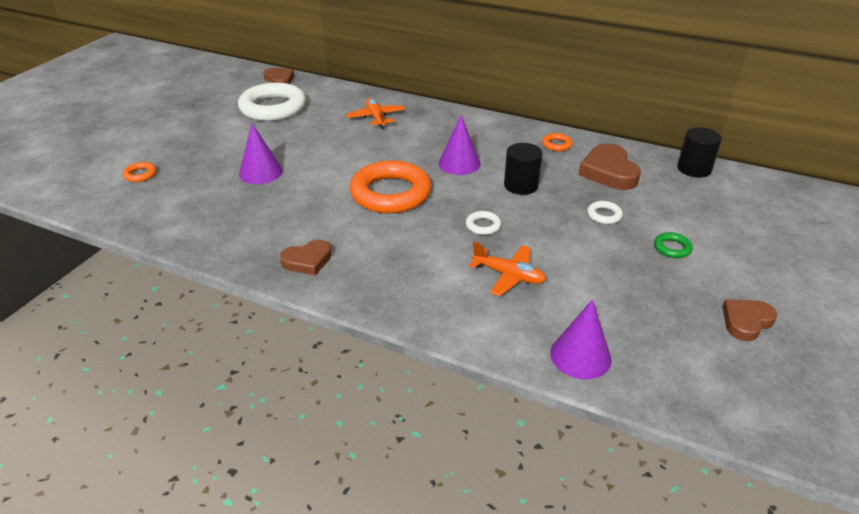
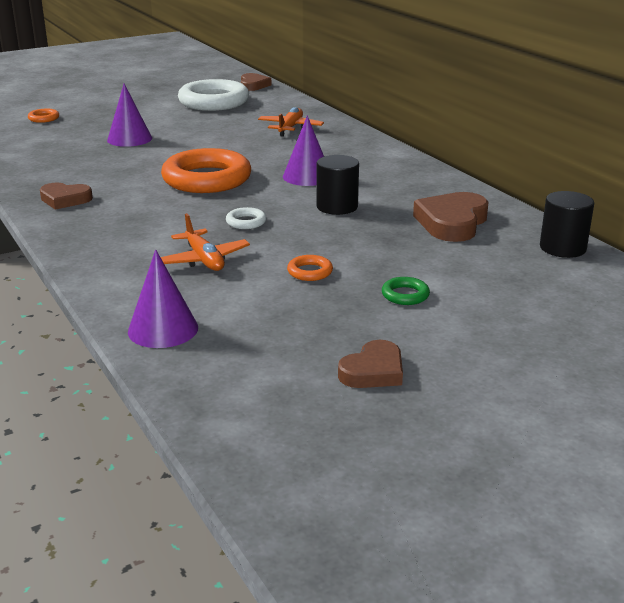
camera: 35 degrees right, 10 degrees down
(556, 144) = (435, 189): orange ring -> orange ring (310, 272)
(604, 215) = (380, 250): white ring -> none
(746, 321) = (373, 371): brown heart -> brown heart turned 135 degrees clockwise

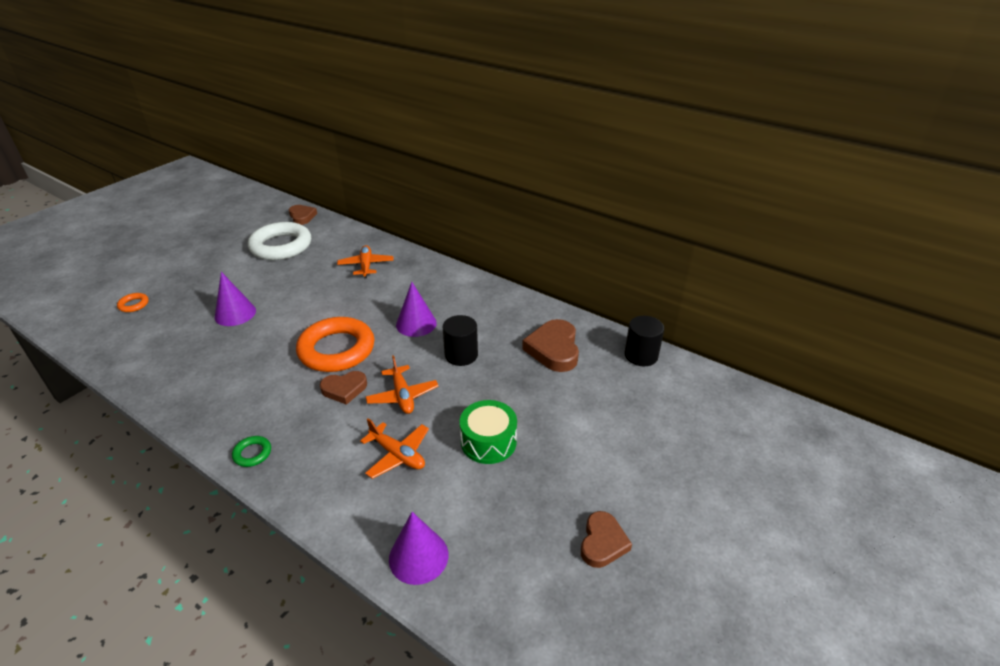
camera: 25 degrees left, 10 degrees up
(65, 199) = (226, 413): brown heart -> brown heart (344, 389)
(246, 222) = (402, 396): white ring -> orange plane
(310, 272) = (488, 441): orange ring -> green drum
(405, 295) = (571, 445): green ring -> green ring (252, 453)

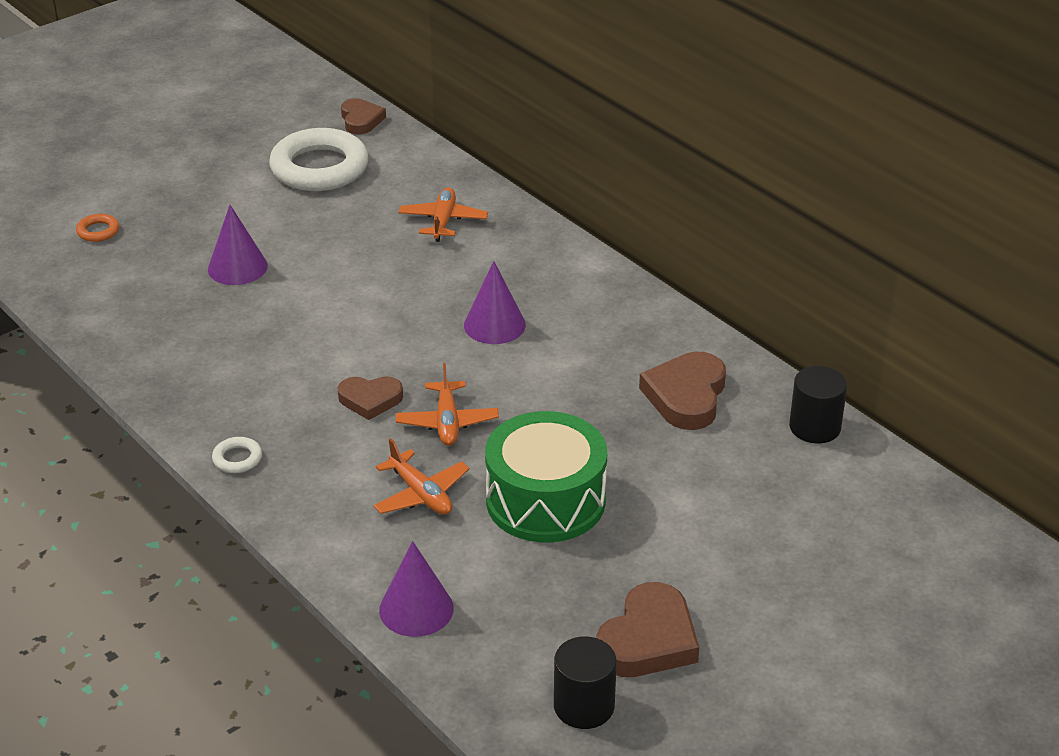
camera: 15 degrees right, 0 degrees up
(252, 453) = (237, 459): green ring -> white ring
(337, 349) = (371, 344): orange ring -> none
(461, 355) = (546, 381): black cylinder -> black cylinder (584, 706)
(488, 441) = (545, 500): green drum -> green drum, size x1.54
(602, 542) = (648, 639): brown heart -> brown heart, size x1.56

